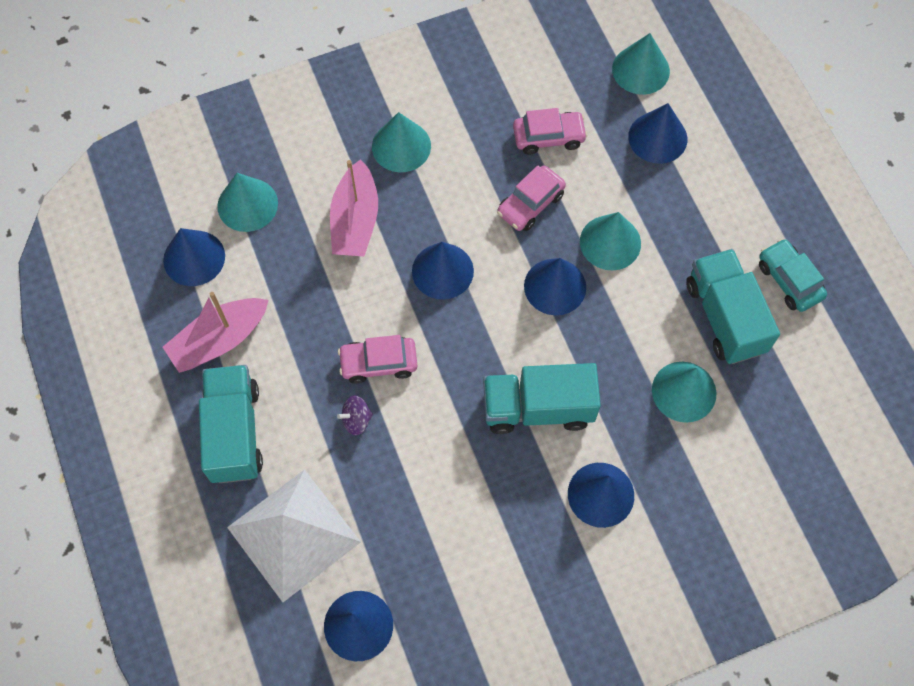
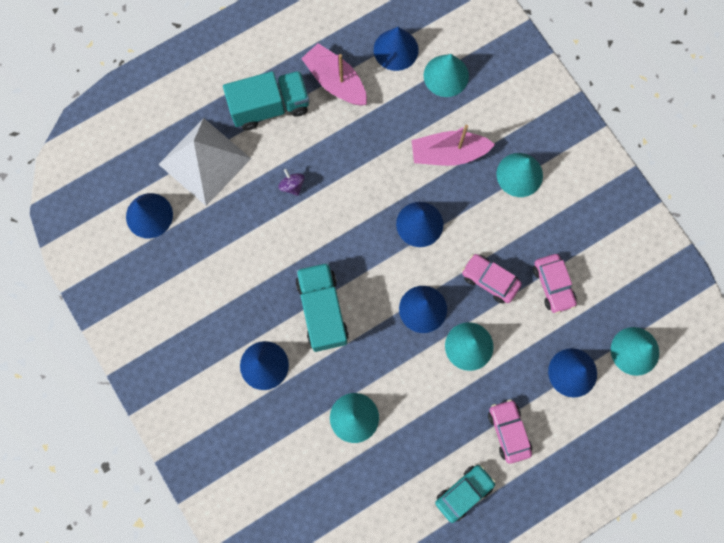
camera: 80 degrees right, 10 degrees up
(378, 363) = (337, 192): pink car -> pink car (508, 431)
(724, 317) = (421, 443): turquoise truck -> none

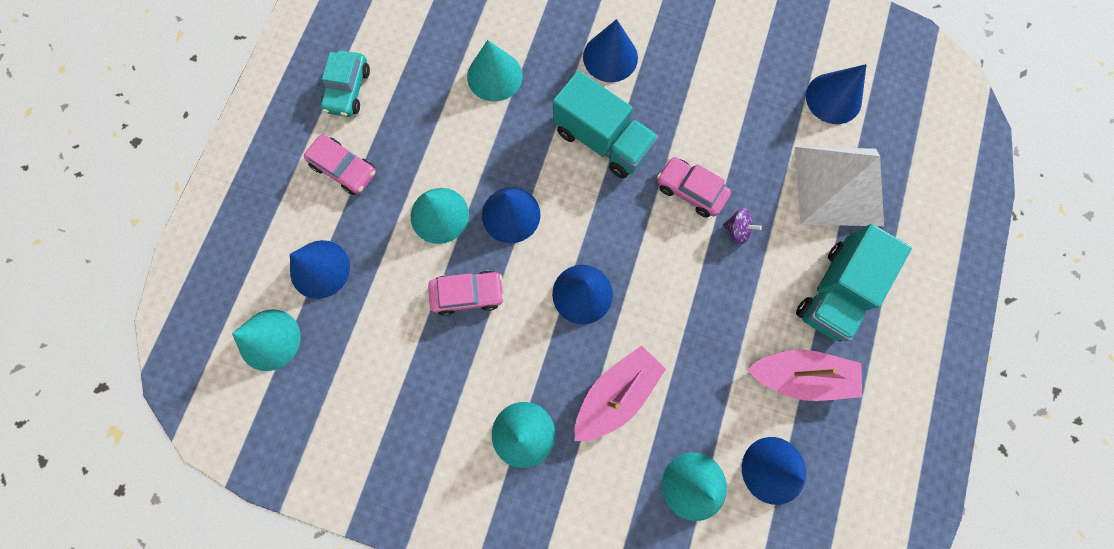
camera: 140 degrees right, 0 degrees up
(553, 285) = (400, 340): pink car -> pink car (690, 191)

